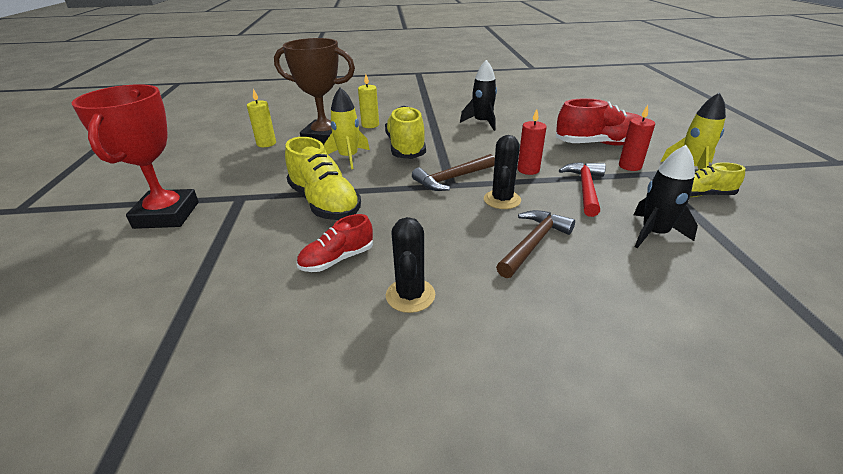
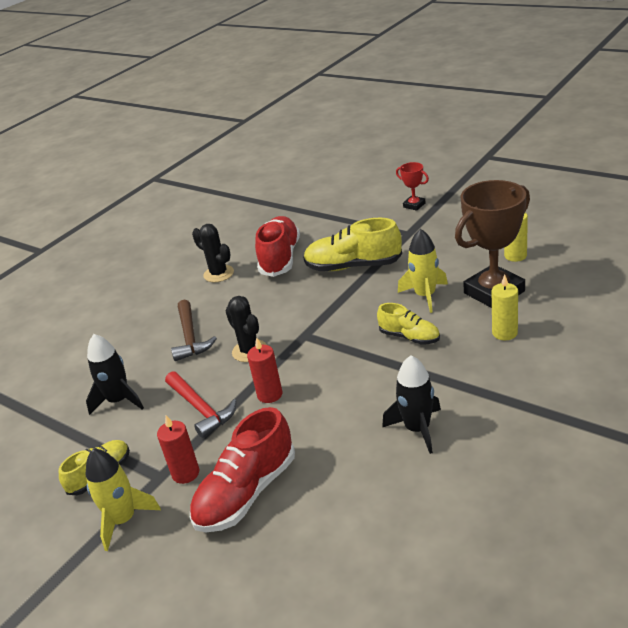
camera: 135 degrees right, 0 degrees up
(167, 215) = (414, 205): red trophy -> red trophy, size x0.46
(337, 259) = (280, 258): red shoe -> red shoe, size x1.69
(405, 147) = (409, 337): yellow shoe -> yellow shoe, size x0.59
(452, 179) = (313, 340): brown hammer -> none

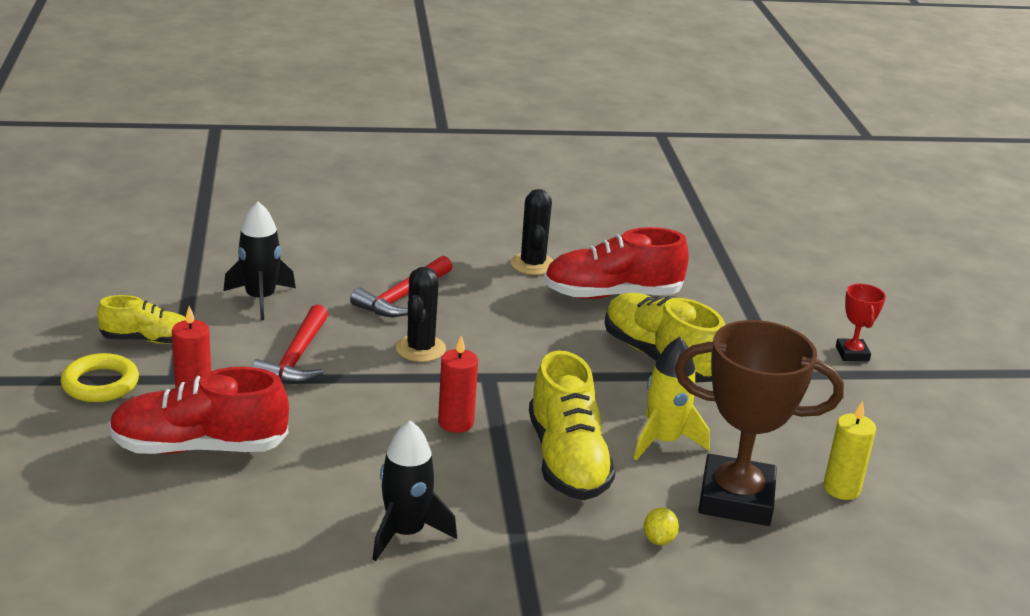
camera: 40 degrees right, 5 degrees down
(123, 519) = (100, 384): yellow rocket -> yellow ring
(190, 337) = (402, 297): brown hammer -> red hammer
(270, 394) = (362, 396): red candle -> red candle (456, 422)
(280, 258) = (612, 295): red shoe -> red shoe turned 150 degrees counterclockwise
(409, 337) = (567, 460): yellow shoe -> yellow shoe, size x1.69
(504, 333) = (658, 540): yellow candle -> yellow lemon

